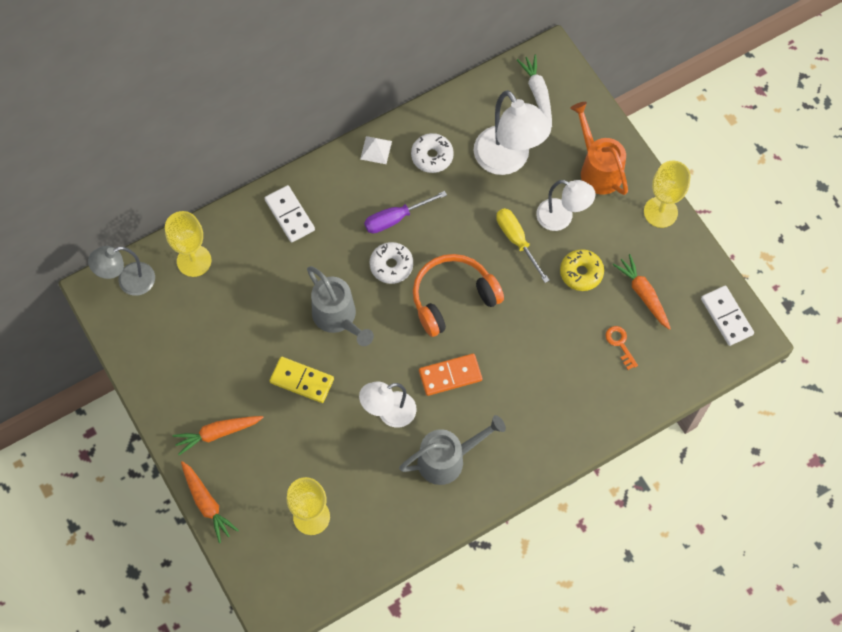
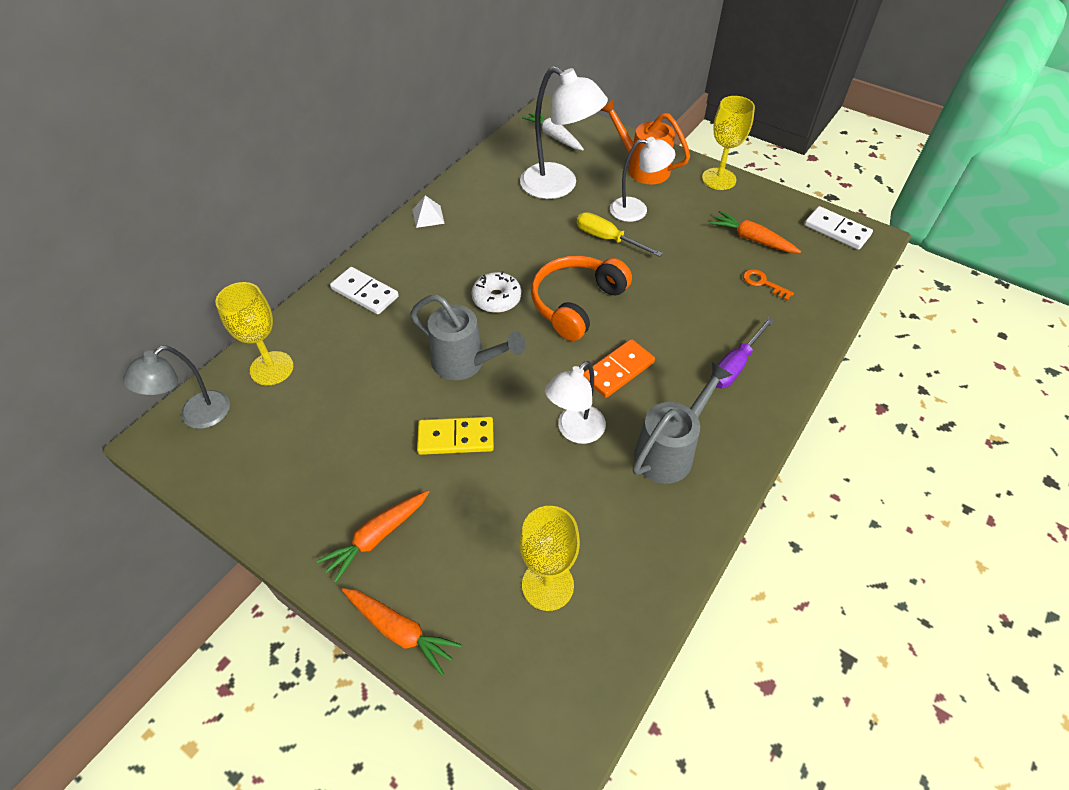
camera: 25 degrees left, 15 degrees down
(396, 218) = (478, 260): purple screwdriver -> purple screwdriver (735, 365)
(432, 156) = (486, 204): white donut -> none
(581, 273) = (684, 242): yellow donut -> none

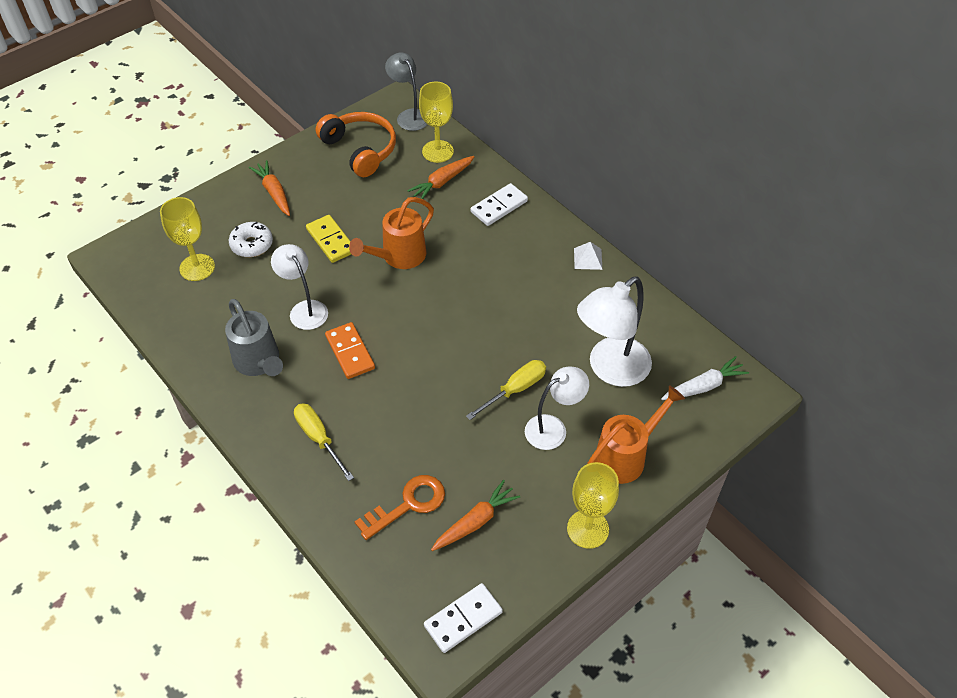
camera: 105 degrees right, 0 degrees up
(400, 631) = (208, 196): orange carrot -> orange carrot (442, 182)
(456, 438) = (331, 240): yellow domino -> yellow domino turned 45 degrees counterclockwise
(465, 363) = (398, 257): grey watering can -> orange watering can
(496, 298) = (462, 288): white donut -> white donut (252, 244)
(576, 303) = (437, 343): orange headphones -> orange headphones (360, 150)
(636, 210) = (553, 428): white lamp -> white lamp turned 135 degrees counterclockwise
(735, 365) = (319, 438): purple screwdriver -> yellow screwdriver
(763, 283) = (408, 504): orange key -> orange key, size x1.70

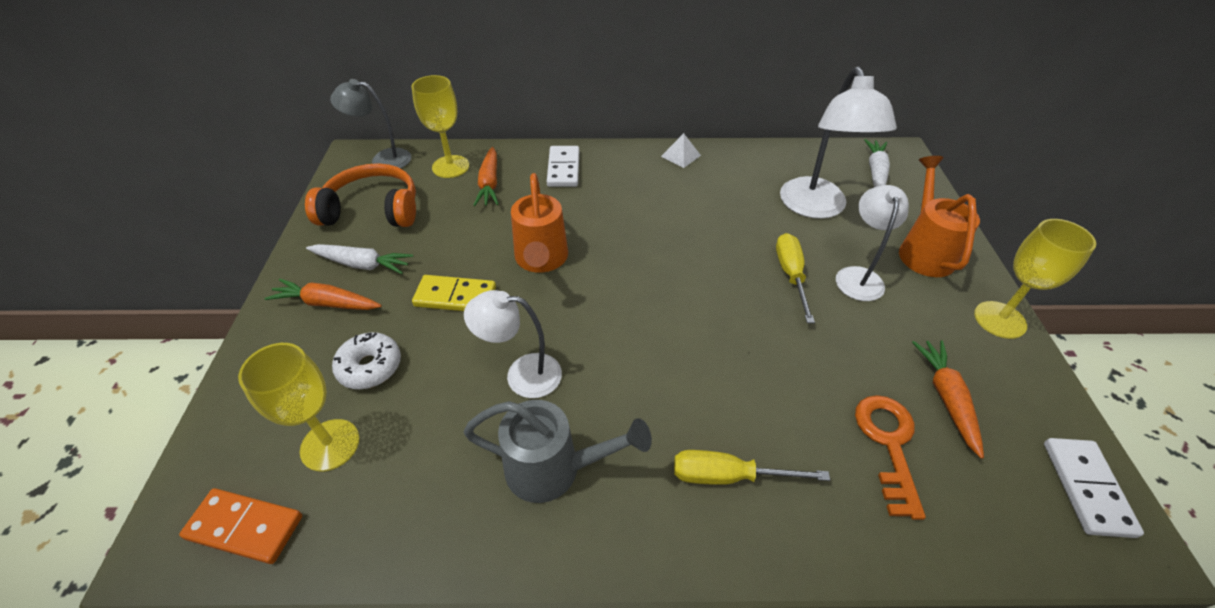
camera: 50 degrees left, 5 degrees down
(314, 182) = (362, 264): none -> white carrot
(350, 352) = (626, 370): orange domino -> orange domino (245, 527)

